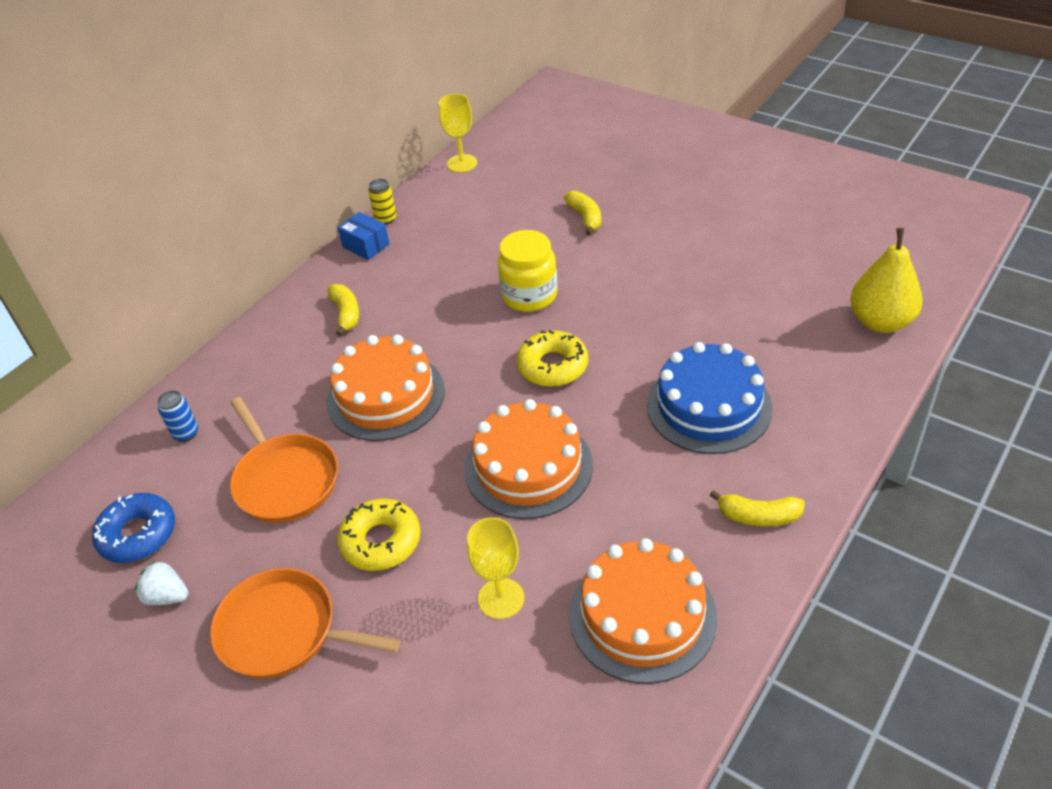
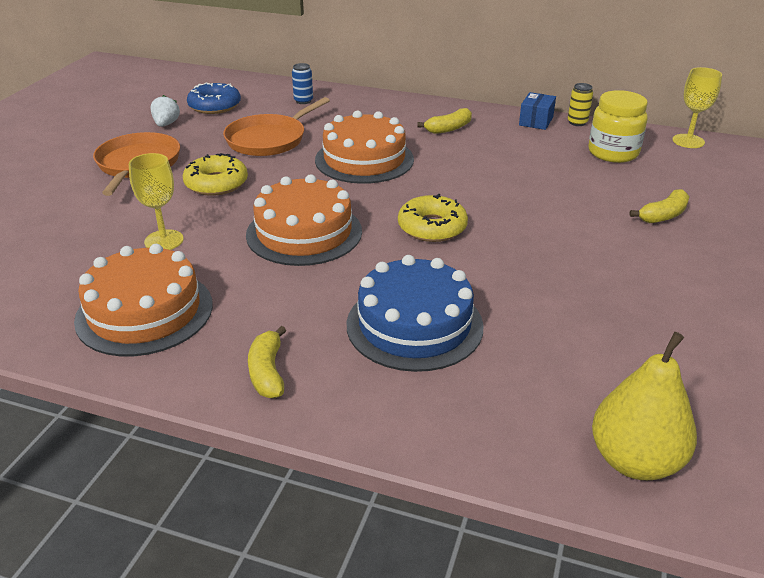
camera: 70 degrees right, 10 degrees down
(529, 295) = (521, 202): yellow jar -> yellow jar (613, 153)

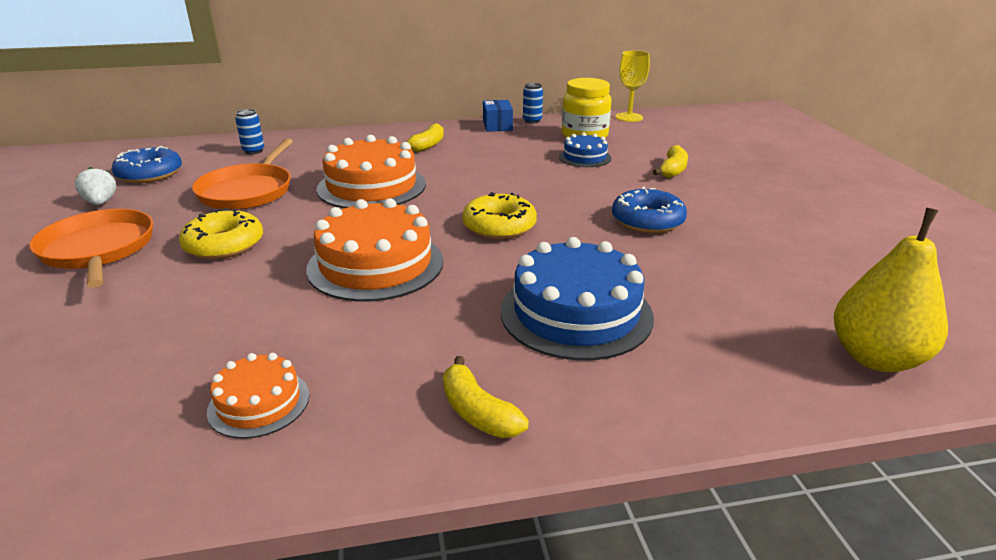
camera: 30 degrees left, 5 degrees down
(144, 312) = (259, 403): orange cake -> orange cake, size x0.53
(164, 240) = (211, 318): yellow goblet -> none
(573, 261) = (647, 220): none -> blue donut
(577, 122) = (532, 121): yellow can -> blue can
(586, 177) = (585, 157): none -> blue cake

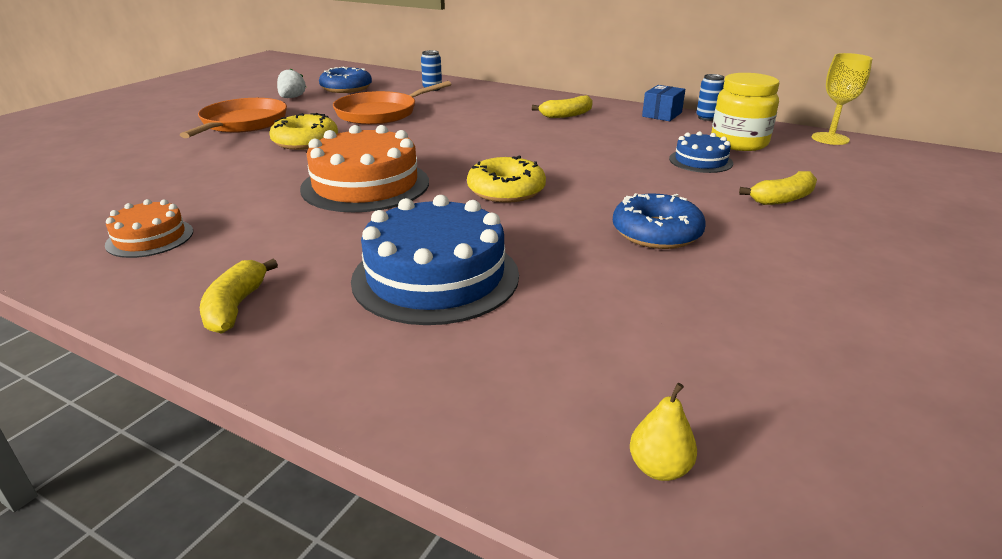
camera: 40 degrees right, 0 degrees up
(372, 186) = (465, 133): orange cake -> none
(875, 358) = (659, 468): yellow pear -> yellow pear, size x0.45

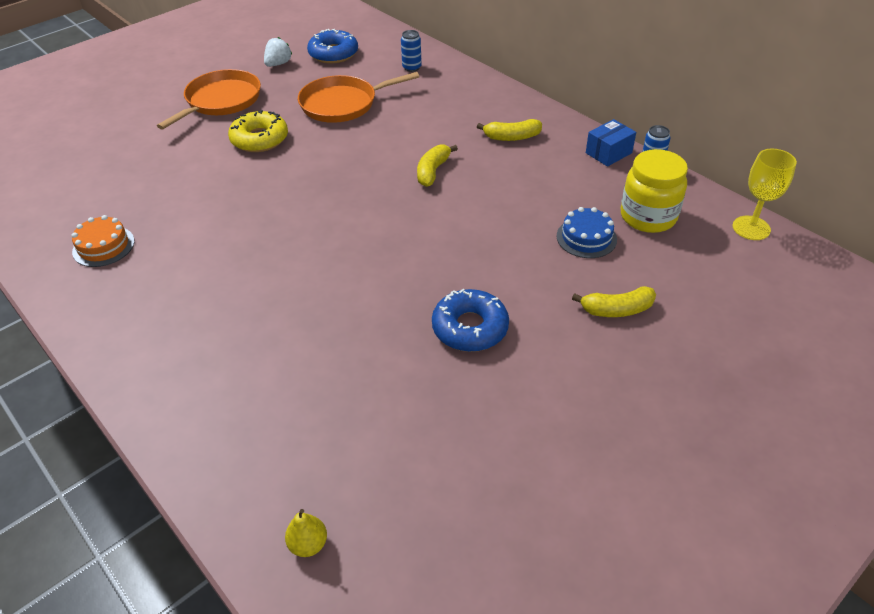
camera: 20 degrees right, 15 degrees up
(235, 307) = (131, 335): yellow banana -> yellow banana (432, 171)
(365, 185) = (278, 213): orange cake -> none
(435, 276) = (273, 337): blue cake -> none
(506, 190) = (384, 244): yellow donut -> none

